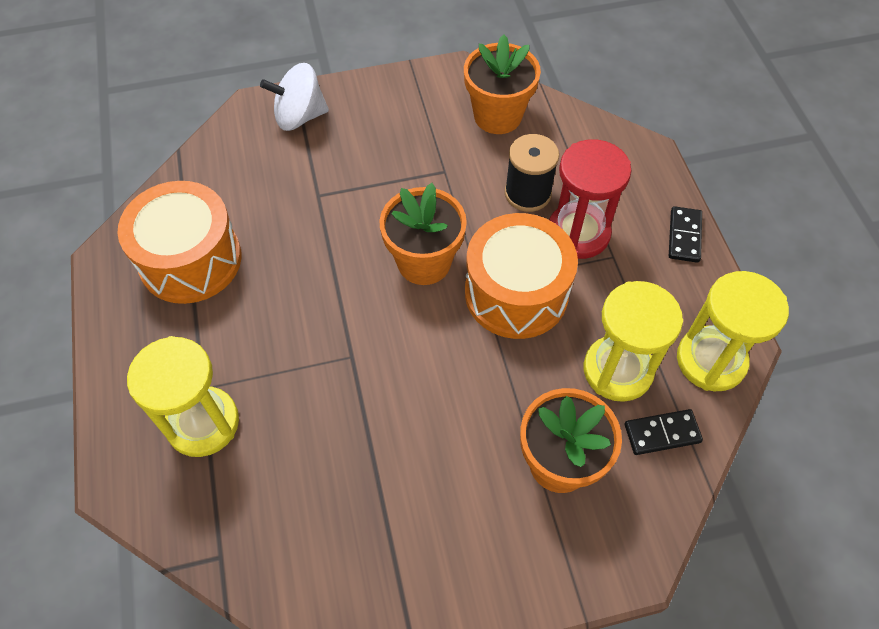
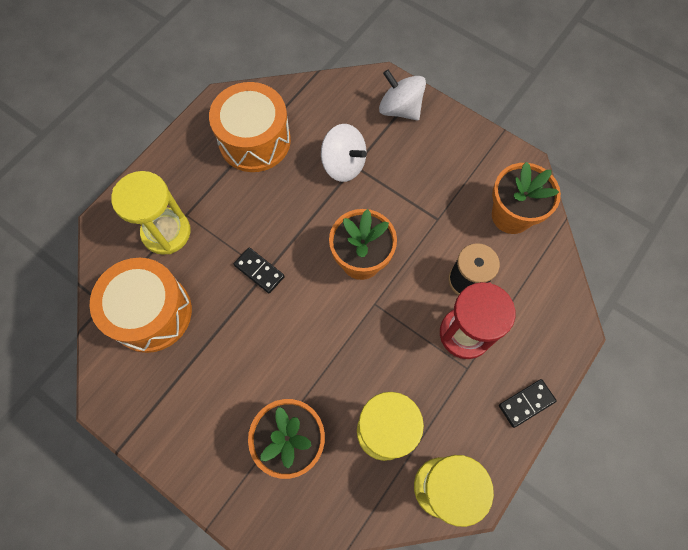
camera: 50 degrees right, 10 degrees up
(306, 203) = (343, 164): none -> white spinning top
(516, 293) = (386, 329): orange drum -> orange drum (151, 313)
(662, 433) = (361, 491): black domino -> black domino (259, 271)

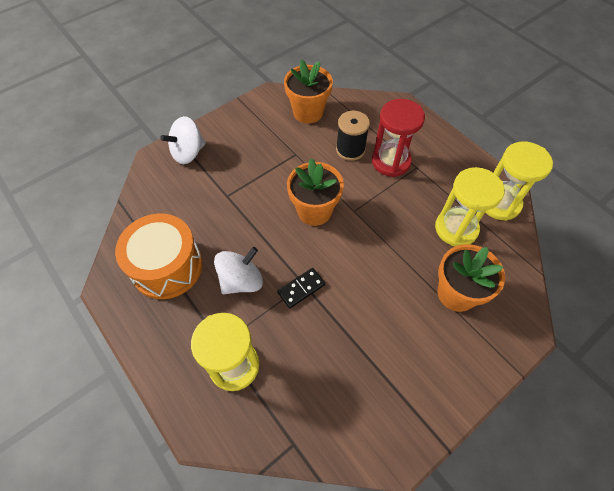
camera: 75 degrees left, 10 degrees down
(151, 313) = (316, 394): orange drum -> none
(343, 164) = (223, 203): white spinning top -> white spinning top (241, 280)
(526, 403) = (446, 142): black domino -> none

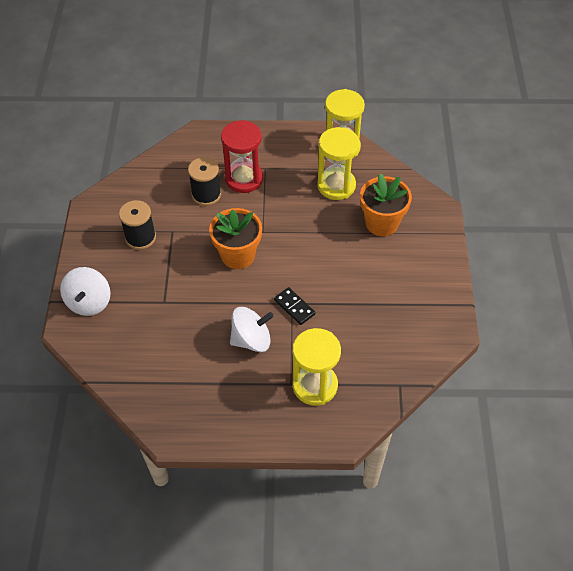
camera: 50 degrees left, 5 degrees down
(167, 266) = (190, 382): orange drum -> none
(241, 280) = (251, 340): white spinning top -> white spinning top turned 75 degrees clockwise
(271, 140) = (140, 237): none -> black spool
(301, 289) = (294, 307): black domino -> black domino turned 45 degrees counterclockwise
(308, 112) = (139, 194): orange flower pot -> none

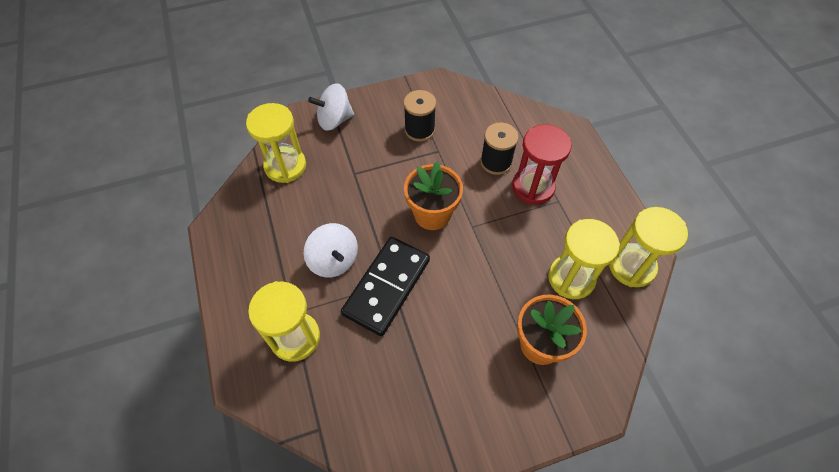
camera: 70 degrees right, 5 degrees up
(125, 357) = (285, 166): none -> yellow hourglass
(294, 307) = (387, 287): black domino -> black domino, size x2.10

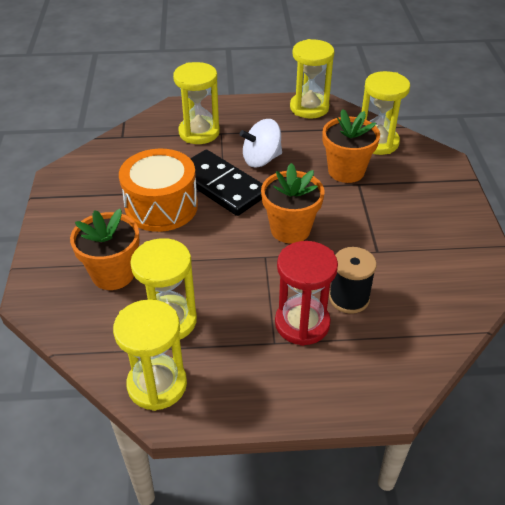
camera: 105 degrees right, 15 degrees down
(228, 234) = (309, 108): none -> yellow hourglass
(334, 120) = (436, 179): white spinning top -> none
(337, 185) = (346, 171): none -> orange flower pot
(419, 130) = (412, 242): black spool -> none
(434, 334) = (161, 206): none -> orange drum

